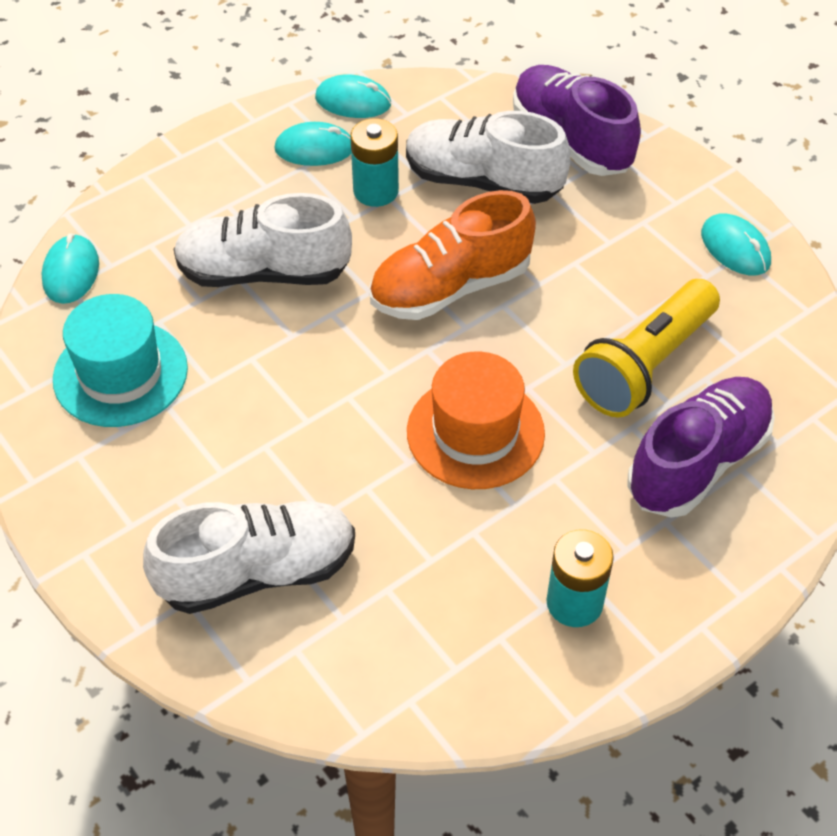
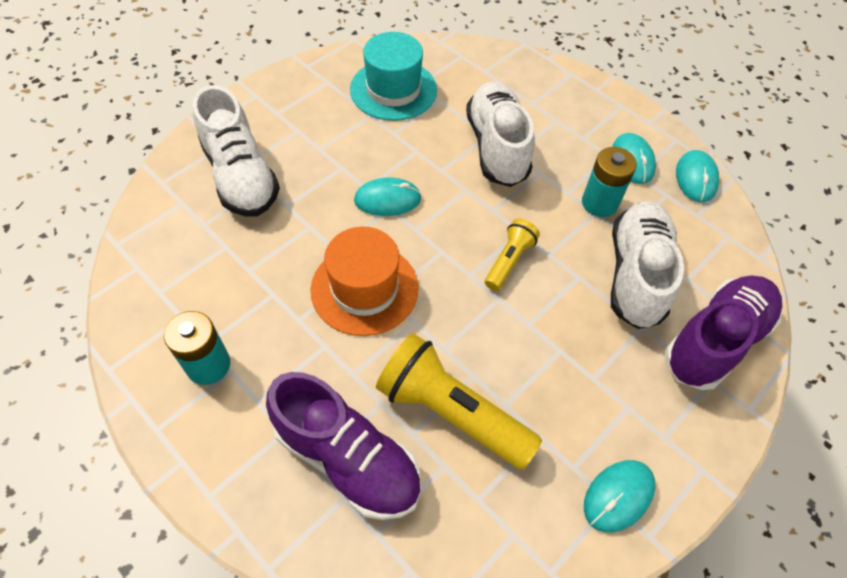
camera: 80 degrees right, 5 degrees up
(71, 272) = (473, 54): turquoise mouse -> turquoise mouse (387, 200)
(450, 287) = (509, 261): orange shoe -> yellow flashlight

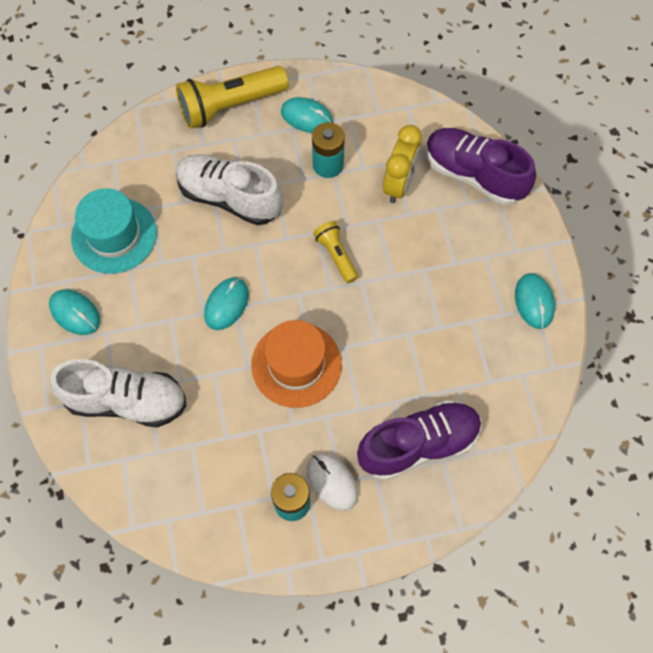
camera: 55 degrees left, 10 degrees up
(252, 391) = (332, 482): none -> white mouse
(451, 412) = (425, 363): yellow flashlight -> yellow flashlight (230, 106)
(636, 275) = (399, 184): white shoe -> yellow clock
(695, 178) = (349, 89): turquoise mouse -> turquoise mouse (75, 313)
(715, 341) = (474, 175): purple shoe -> purple shoe turned 45 degrees counterclockwise

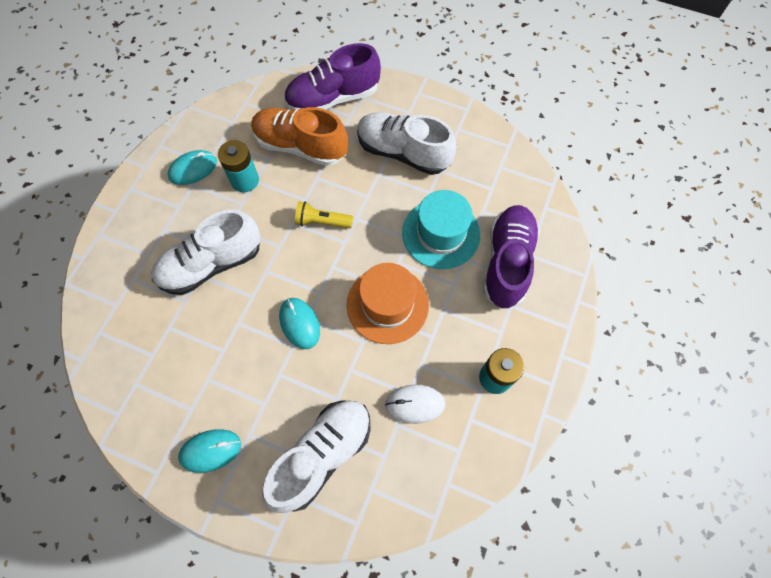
camera: 55 degrees left, 0 degrees up
(114, 235) = (167, 373): turquoise hat -> turquoise hat (441, 233)
(230, 106) = (133, 214): yellow flashlight -> none
(332, 482) = (497, 338): white mouse -> white mouse (415, 404)
(399, 184) = (301, 146): yellow clock -> orange shoe
(465, 275) = (403, 152): none -> white shoe
(534, 302) = (454, 126): turquoise mouse -> none

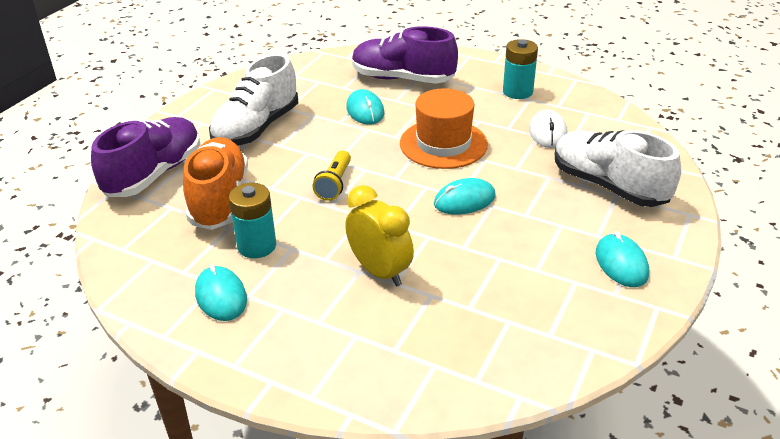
camera: 85 degrees left, 30 degrees down
(212, 264) = (380, 271): white shoe -> yellow clock
(301, 146) = (219, 199): orange shoe -> orange shoe turned 150 degrees clockwise
(333, 98) = (154, 174): purple shoe -> purple shoe turned 135 degrees counterclockwise
(441, 233) = (365, 110): turquoise hat -> turquoise mouse

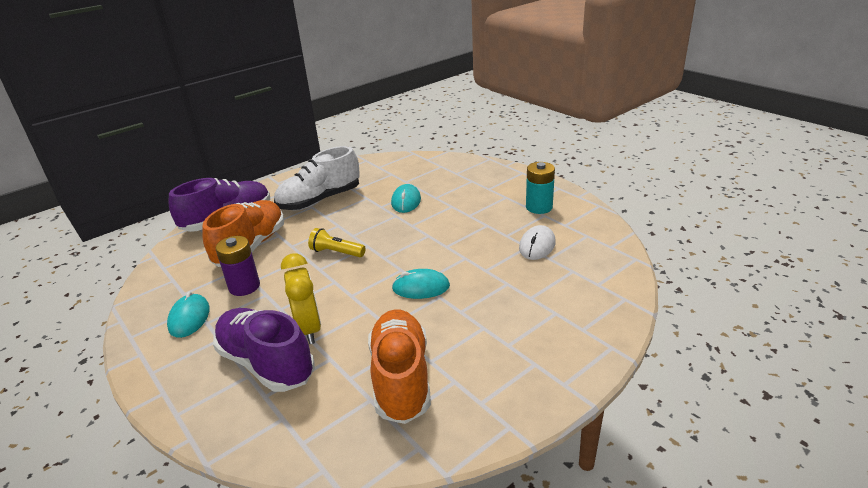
camera: 25 degrees right, 5 degrees down
(257, 246) = (244, 286): turquoise battery -> purple battery
(335, 184) = (336, 252): yellow flashlight -> yellow flashlight turned 75 degrees clockwise
(402, 79) = (454, 182): purple shoe -> purple shoe (266, 363)
(443, 144) = (443, 238): orange hat -> none
(522, 293) = (401, 378): none -> orange shoe
(608, 186) = (553, 303): white shoe -> none
(621, 263) = (508, 376): turquoise mouse -> none

